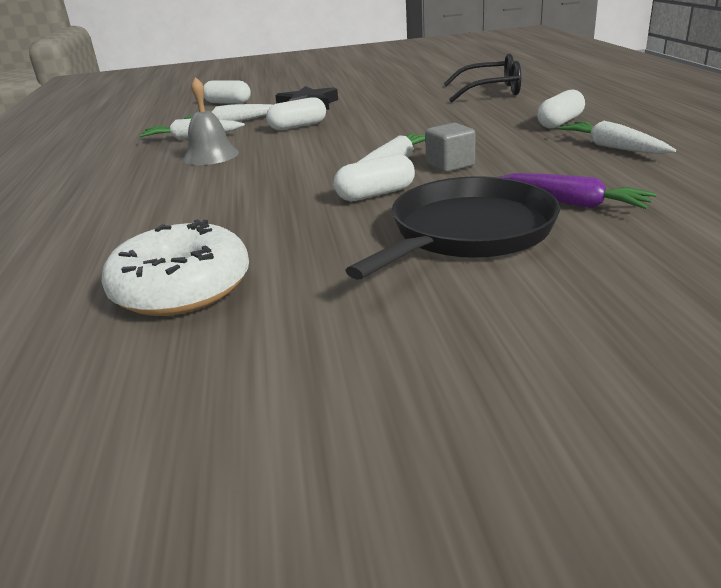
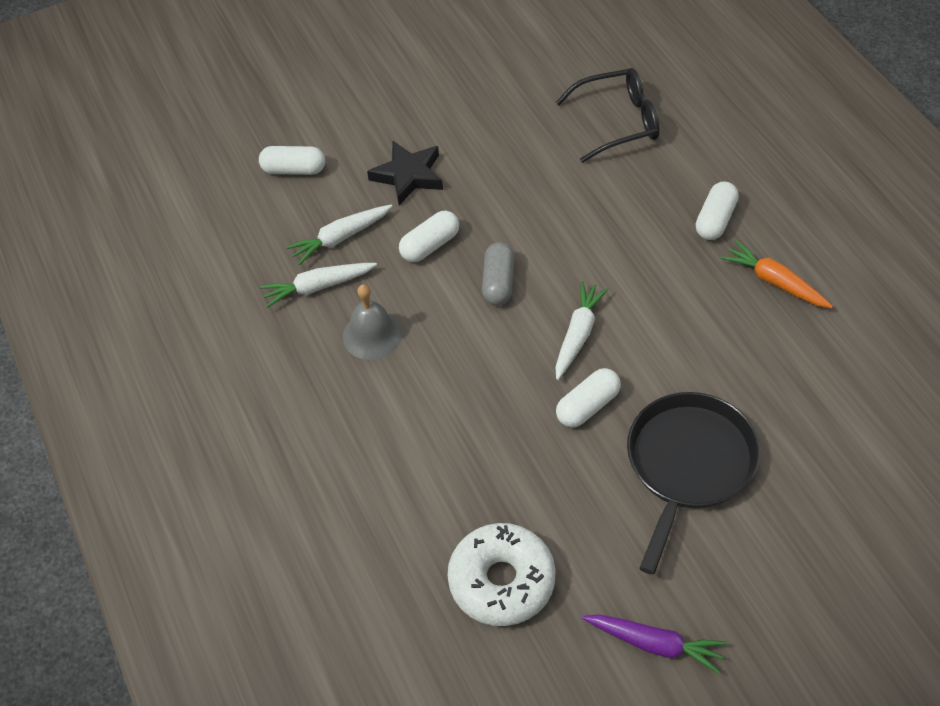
camera: 15 degrees left, 25 degrees up
(340, 140) = (498, 282): none -> grey capsule
(450, 165) = (635, 336): grey cube -> none
(572, 203) = (759, 403): purple carrot -> purple carrot (654, 644)
(612, 147) = (775, 282): white carrot -> orange carrot

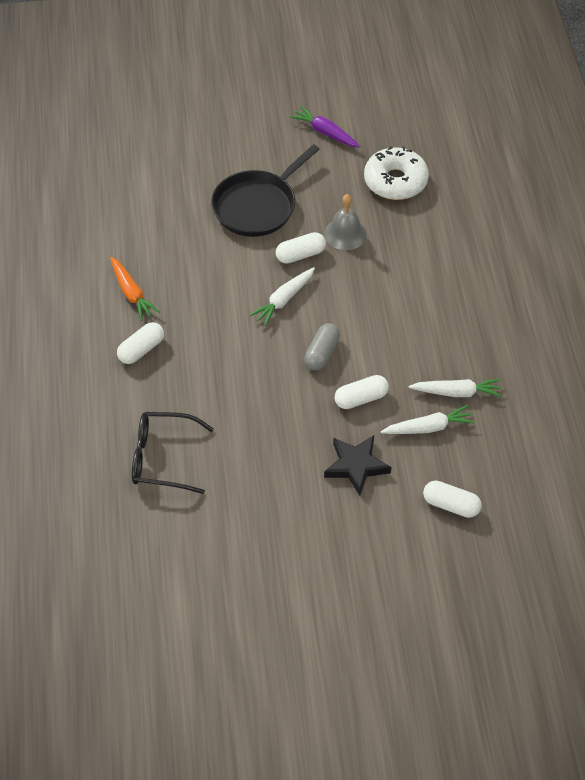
camera: 165 degrees left, 0 degrees up
(372, 335) = (426, 344): grey bell -> grey bell (345, 234)

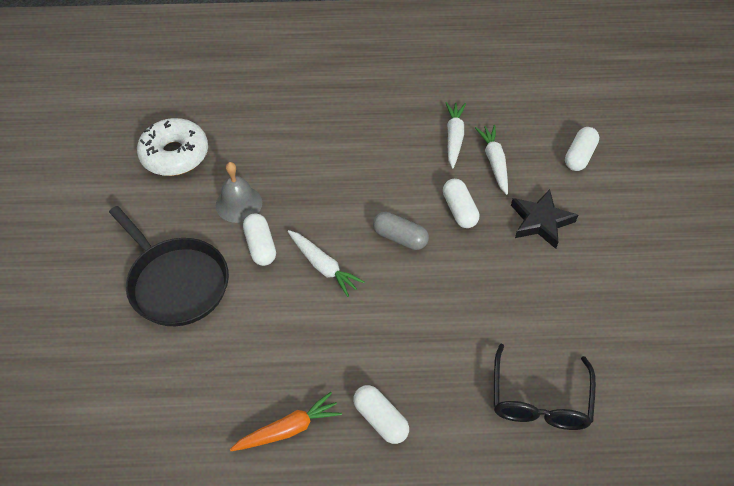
camera: 85 degrees left, 0 degrees up
(325, 133) = (80, 208): purple carrot -> none

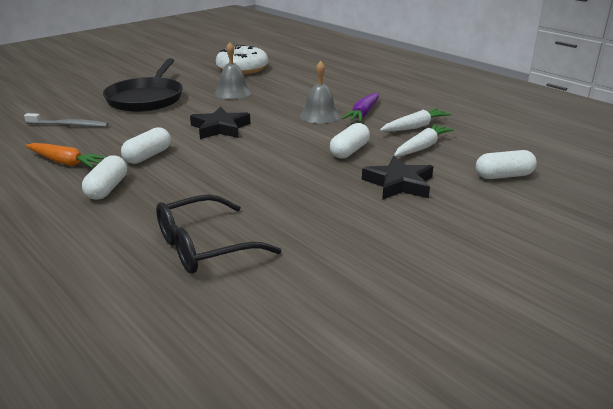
camera: 50 degrees right, 25 degrees down
(185, 386) = (69, 125): none -> grey toothbrush
(260, 246) = (208, 108): white capsule -> white capsule (148, 156)
(323, 266) = (220, 128): white carrot -> black star
(367, 178) = (320, 115): none -> grey bell
(393, 148) = (363, 113): none -> purple carrot
(400, 237) = (286, 141): grey capsule -> none

